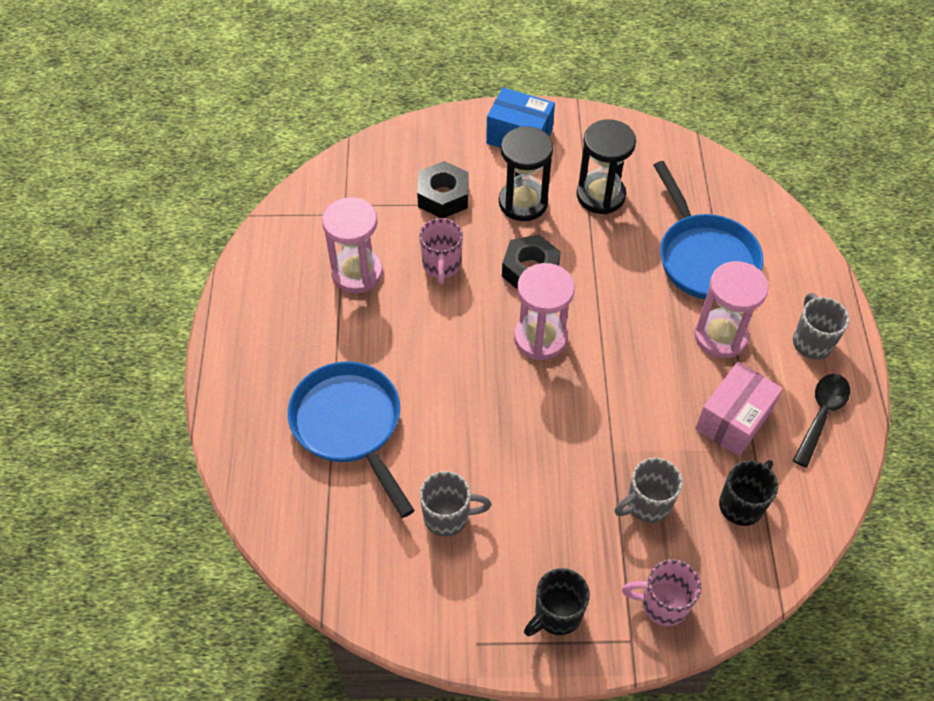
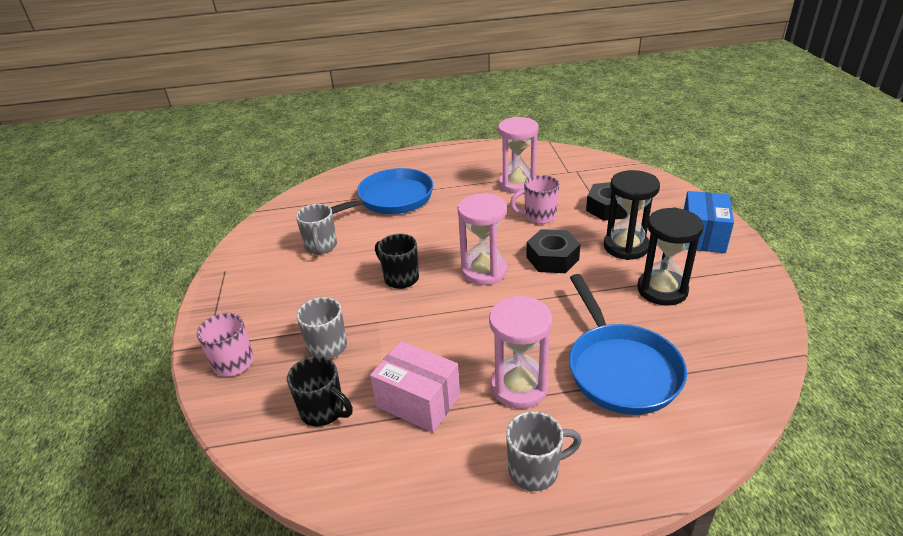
camera: 85 degrees right, 20 degrees down
(556, 614) = (237, 304): black mug -> black mug (400, 278)
(704, 257) = (620, 368): blue pan -> blue pan turned 75 degrees counterclockwise
(821, 415) = (434, 480): black spoon -> none

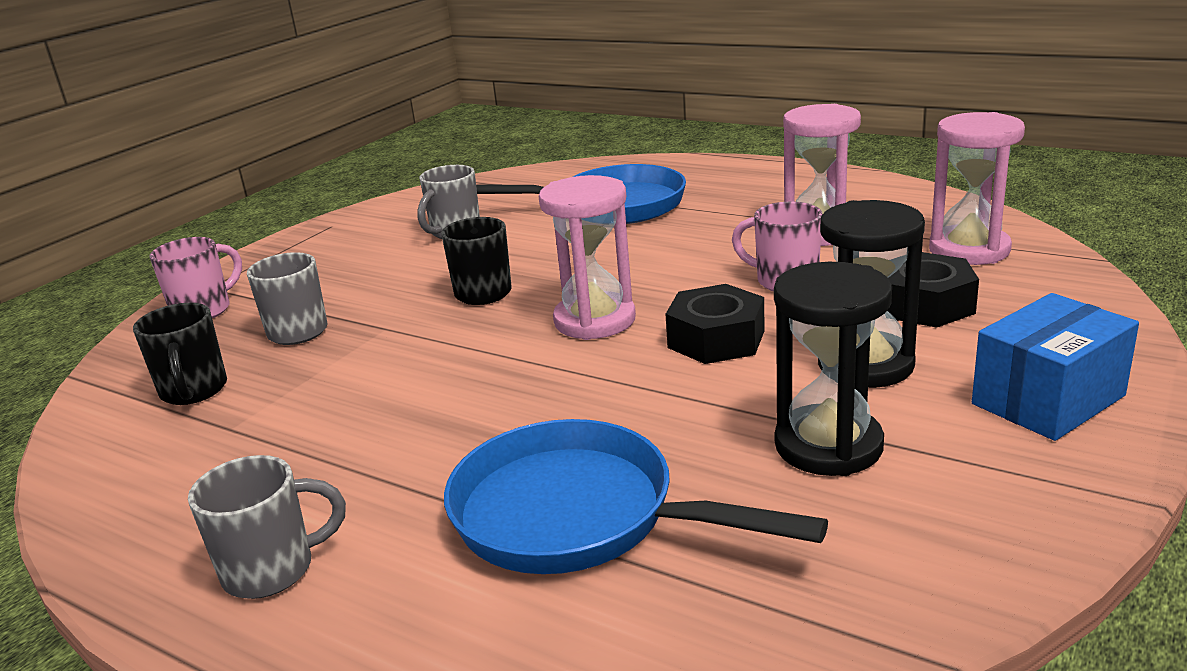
camera: 40 degrees right, 10 degrees down
(418, 401) = (287, 427): pink box -> none
(519, 387) = (413, 468): pink hourglass -> pink hourglass (969, 250)
(535, 470) = (272, 570): grey mug -> grey mug turned 45 degrees counterclockwise
(620, 368) = (578, 515): blue pan -> blue pan turned 90 degrees clockwise

